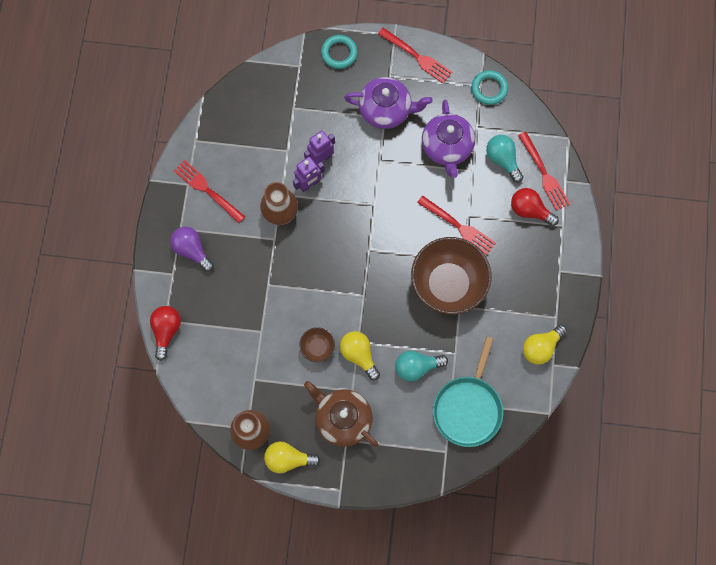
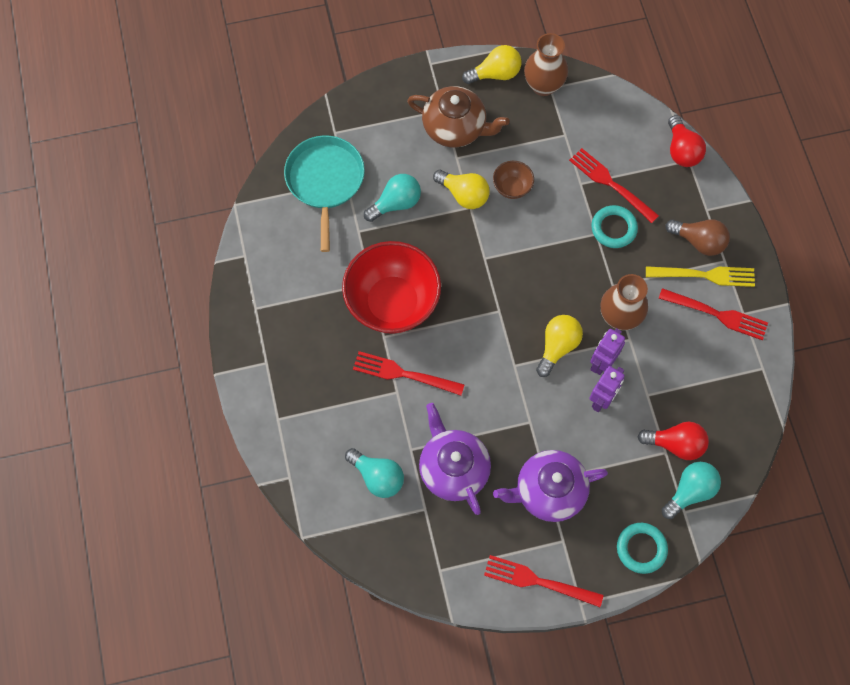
camera: 160 degrees right, 5 degrees down
(192, 250) = (698, 241): purple light bulb -> brown light bulb
(201, 222) = (704, 275): none -> yellow fork
(289, 77) = (690, 491): none -> turquoise light bulb
(448, 284) = (392, 303): brown bowl -> red bowl
(489, 89) = (427, 569): turquoise ring -> turquoise ring (613, 228)
(530, 210) = (324, 423): red light bulb -> red light bulb (675, 444)
(541, 347) = (264, 269): yellow light bulb -> yellow light bulb (557, 347)
(544, 174) = (320, 477): red fork -> red fork (611, 184)

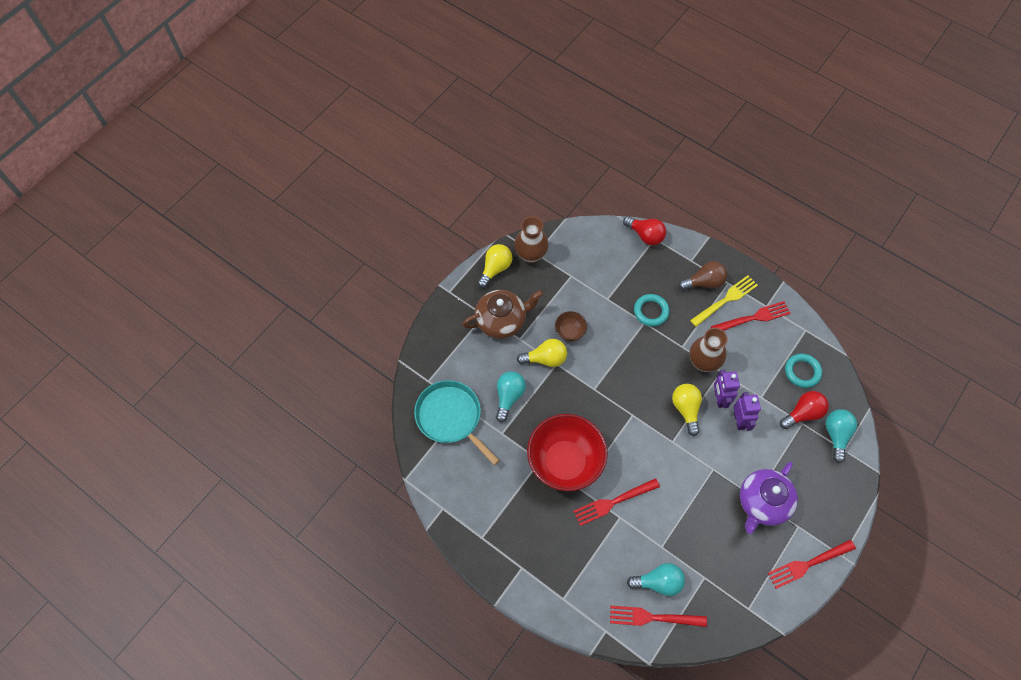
camera: 40 degrees left, 5 degrees down
(453, 468) = (697, 537): purple teapot -> none
(611, 184) = (624, 285): red fork -> red fork (653, 617)
(641, 548) = (843, 493): turquoise ring -> turquoise ring (802, 372)

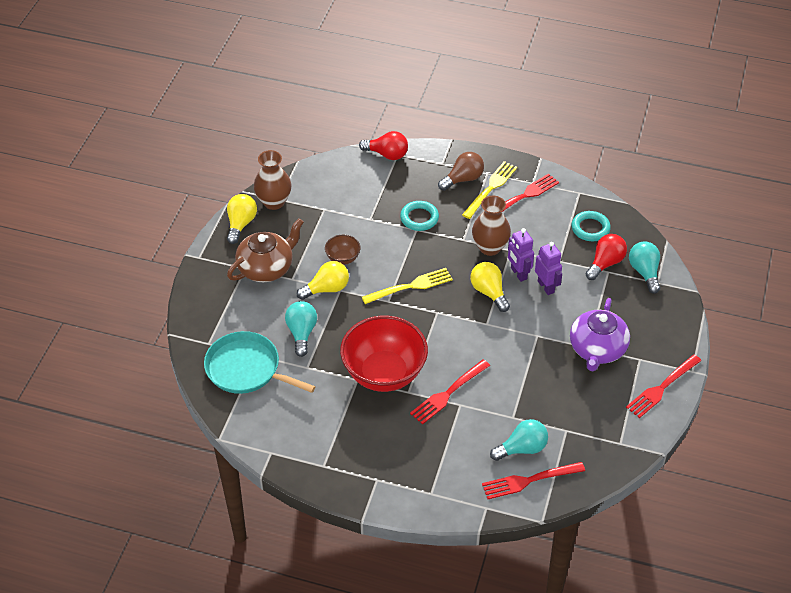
camera: 20 degrees left, 15 degrees down
(618, 380) = (410, 286): none -> yellow fork

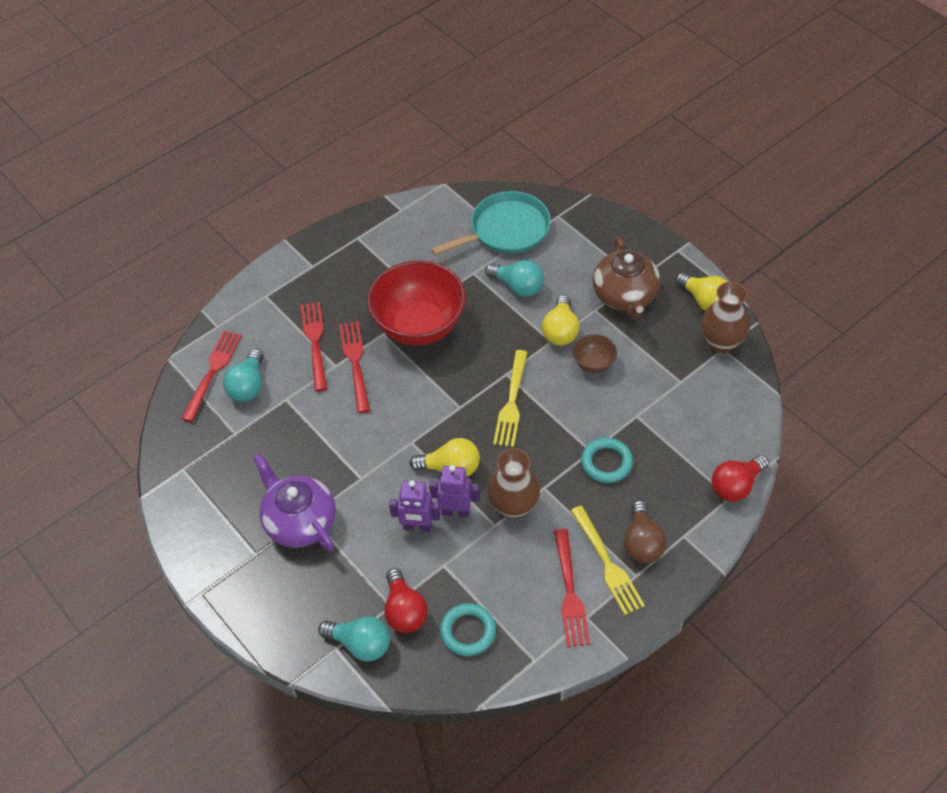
camera: 125 degrees right, 5 degrees up
(662, 387) = (206, 550): red fork -> red fork (315, 342)

